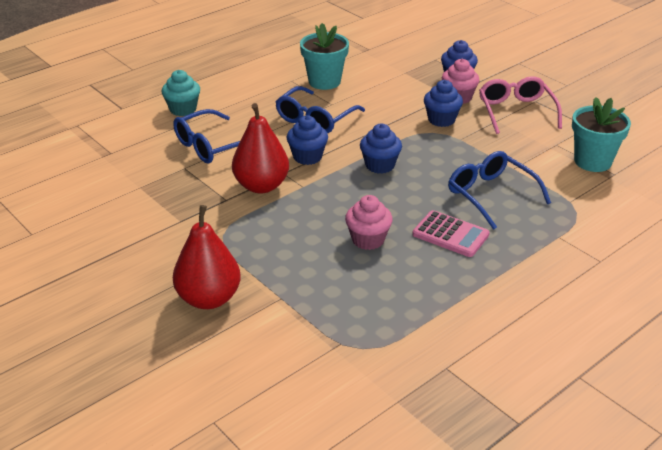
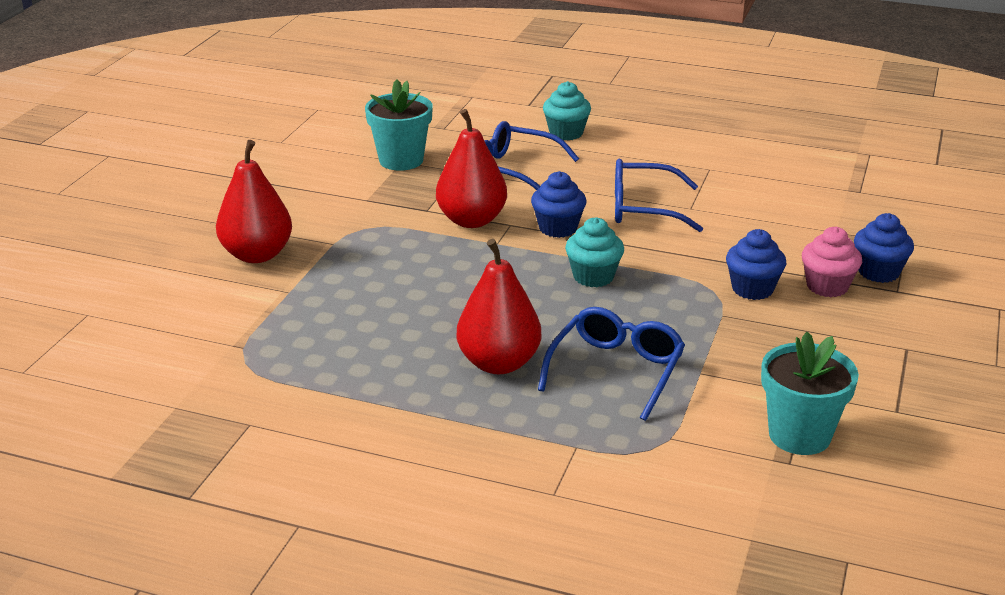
camera: 60 degrees right, 5 degrees down
(324, 81) = (735, 188): turquoise flower pot -> turquoise flower pot (401, 160)
(368, 240) = (435, 312): pink cupcake -> none
(380, 165) = (593, 276): blue cupcake -> turquoise cupcake
(450, 234) = (499, 363): pink calculator -> red pear
(516, 111) = (852, 339): pink glasses -> none

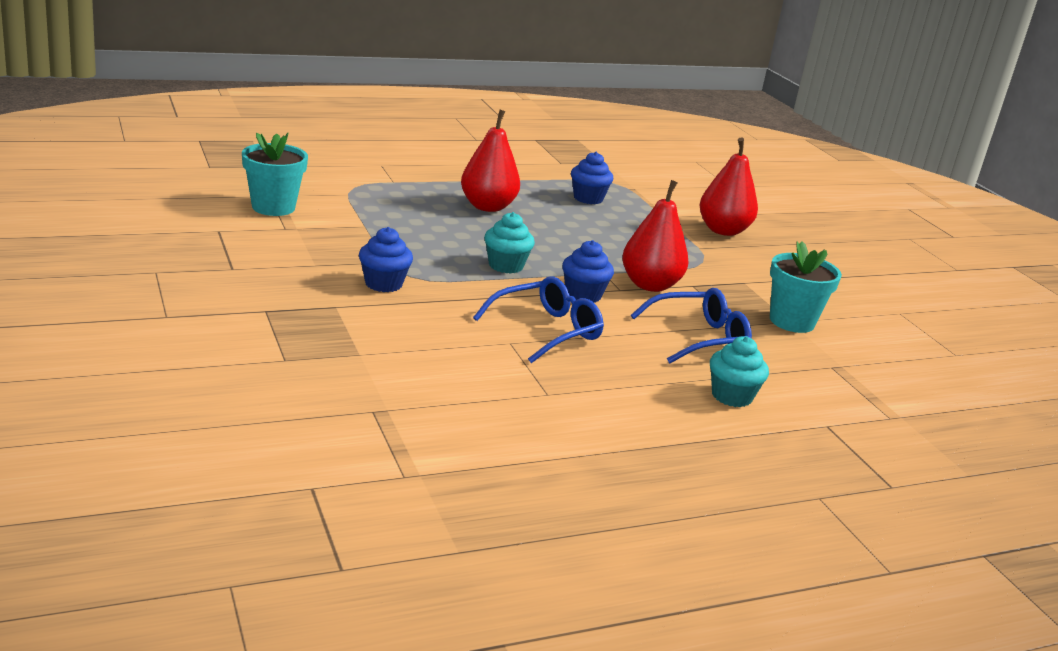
camera: 135 degrees right, 5 degrees down
(616, 370) = (416, 216): blue glasses -> none
(827, 286) = (327, 300): pink cupcake -> none
(878, 272) = (292, 322): blue cupcake -> blue cupcake (588, 198)

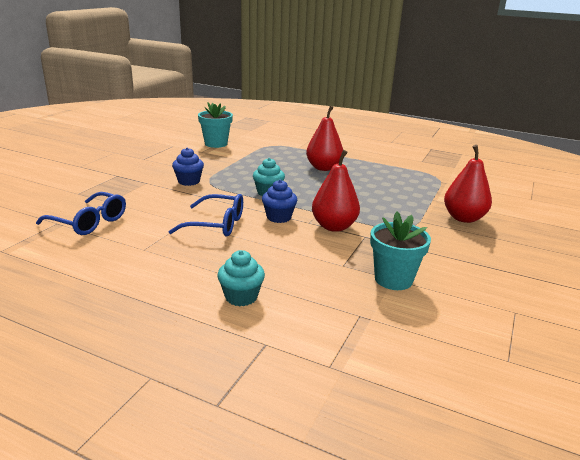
camera: 50 degrees right, 0 degrees up
(588, 198) = (398, 179): blue cupcake -> none
(699, 338) = (298, 261): blue glasses -> blue glasses (89, 222)

